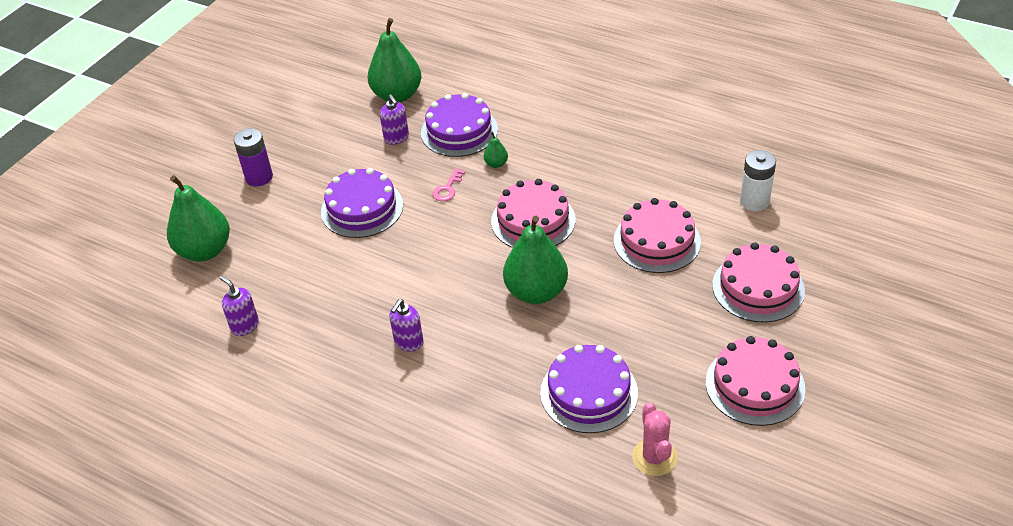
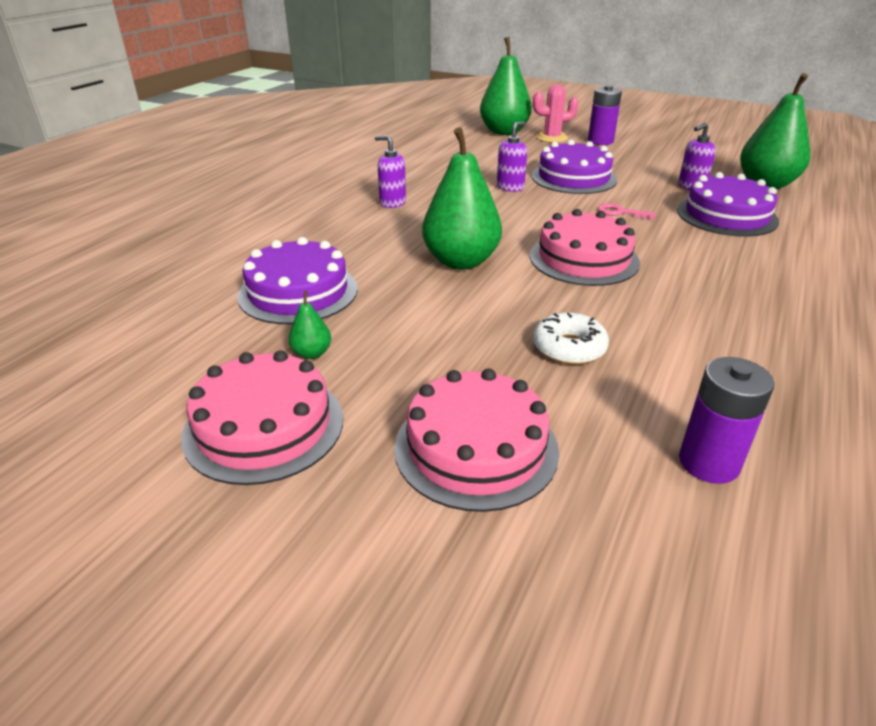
camera: 85 degrees right, 10 degrees down
(245, 326) = (420, 148): purple soap dispenser -> purple soap dispenser (510, 187)
(496, 164) = (678, 236): green pear -> green pear (312, 353)
(654, 457) = (181, 333): pink cactus -> pink cactus (552, 138)
(657, 241) = (569, 348): pink cake -> white donut
(754, 201) = (709, 463): white battery -> purple battery

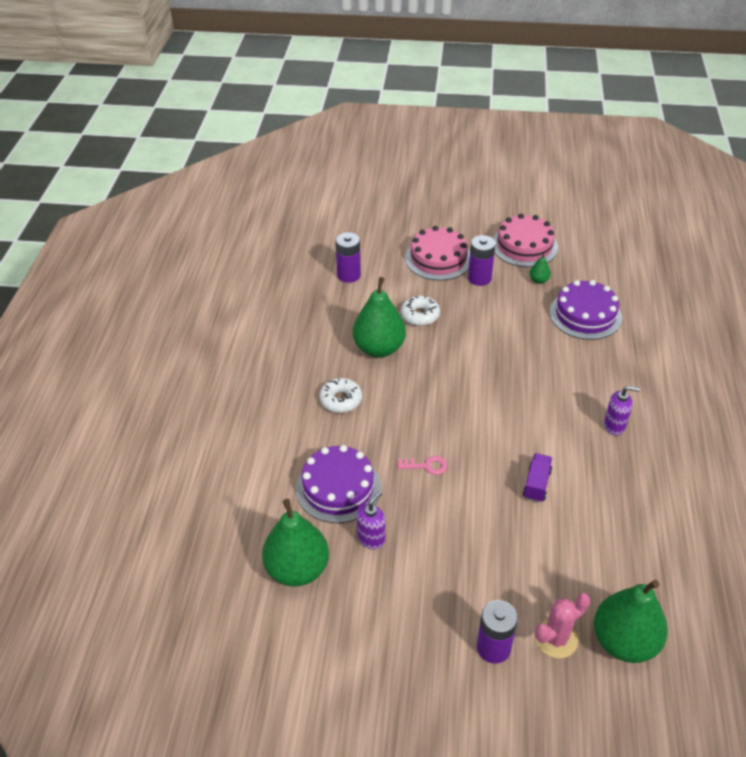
camera: 160 degrees right, 10 degrees up
(417, 383) = (479, 278): none -> purple battery
(461, 261) = (513, 367): green pear -> green pear (379, 348)
(510, 187) = (536, 484): purple soap dispenser -> purple truck
(573, 177) = (488, 524): purple cake -> none
(584, 259) = (436, 392): pink cake -> none
(725, 276) = (341, 400): none -> white donut

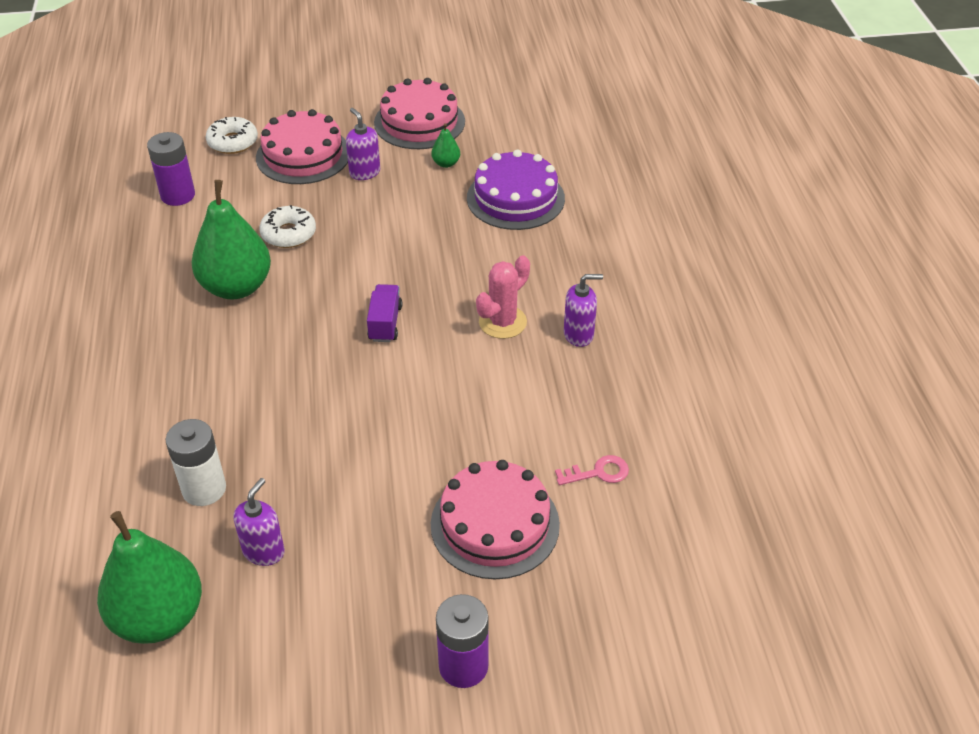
camera: 15 degrees left, 0 degrees up
(338, 487) = (204, 489): purple cake -> white battery
(341, 400) = (190, 367): white donut -> white donut (233, 142)
(426, 466) = (329, 435): pink key -> pink key (598, 472)
(479, 278) = (364, 172): purple battery -> purple soap dispenser
(531, 553) = (495, 524): none -> pink cake
(536, 484) = (487, 431): purple truck -> purple truck (385, 323)
(556, 639) = (548, 634): pink cactus -> pink cactus (502, 322)
(624, 641) = (640, 617): green pear -> none

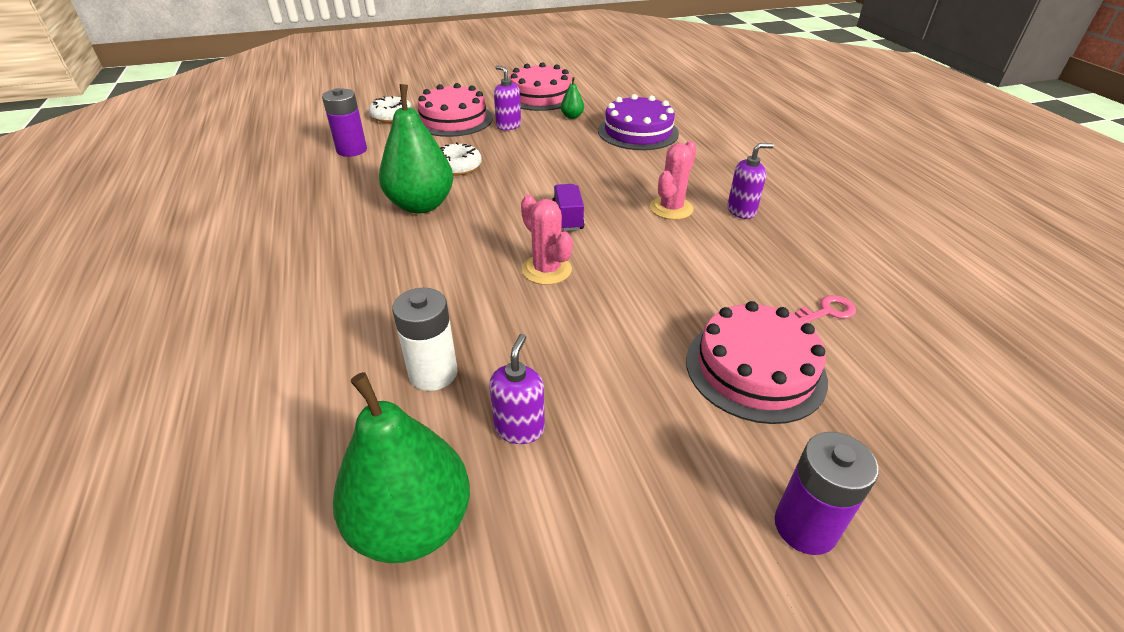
camera: 10 degrees left, 5 degrees down
(341, 388) = (546, 270): none -> pink cactus

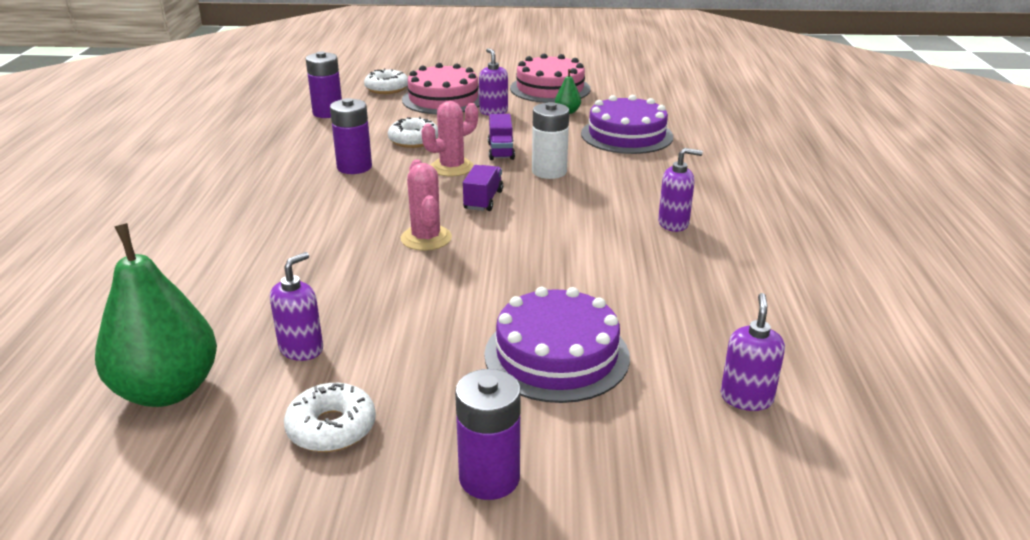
camera: 20 degrees right, 10 degrees down
(421, 205) = (354, 167): green pear -> purple battery
(433, 373) = (263, 295): white battery -> white battery (549, 171)
(545, 165) = (501, 151): none -> purple truck
(618, 516) = (331, 428): none -> white donut
(671, 208) = (598, 209): pink cactus -> pink cactus (452, 167)
(755, 369) = (556, 355): pink cake -> purple cake
(826, 312) = (680, 326): pink key -> none
(931, 371) = (746, 398): none -> purple soap dispenser

